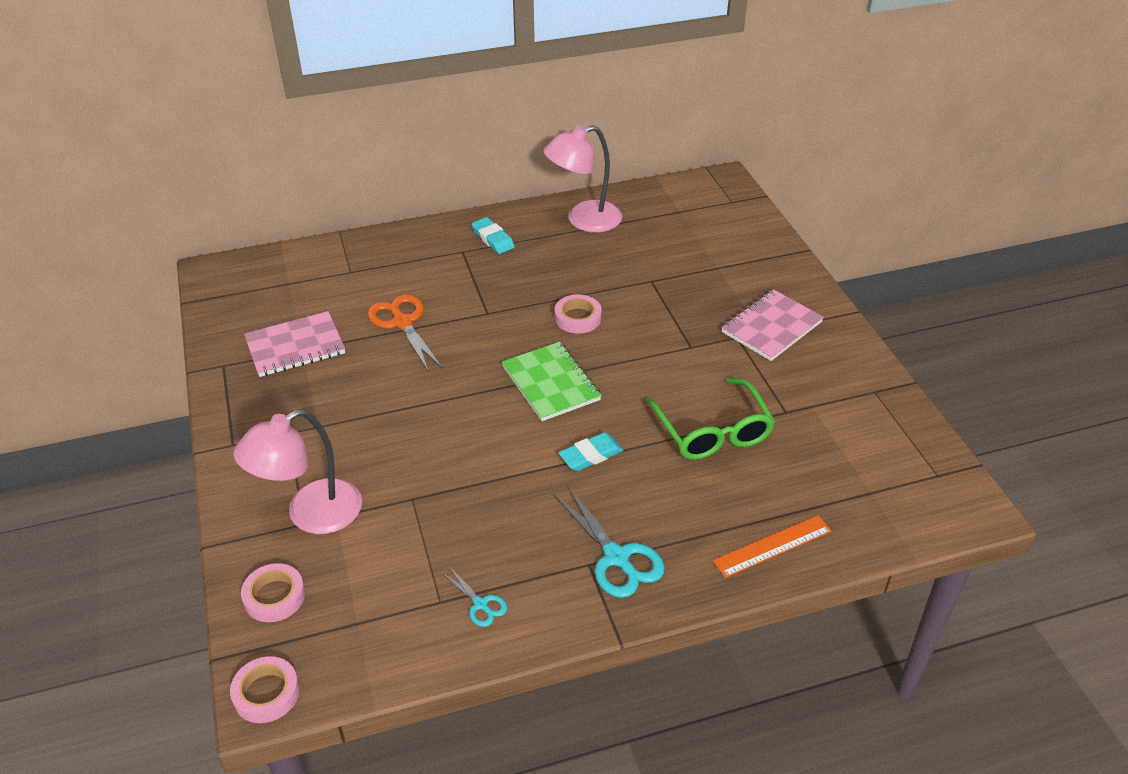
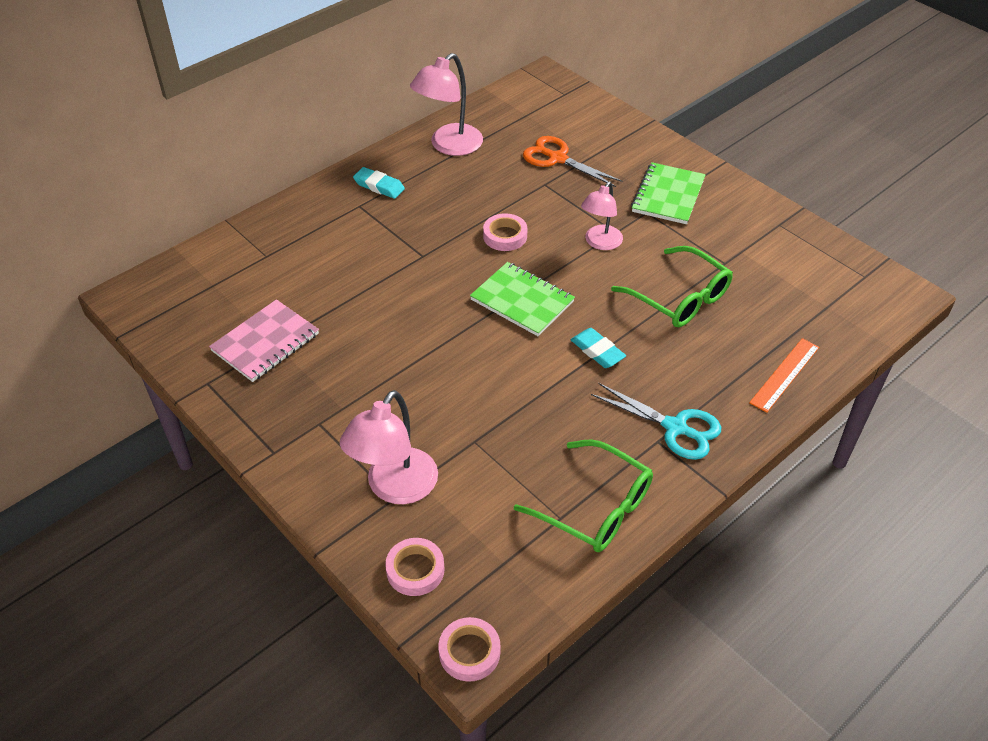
camera: 25 degrees left, 5 degrees up
(402, 323) = (351, 288): orange scissors -> orange scissors (557, 158)
(480, 604) = (594, 507): turquoise scissors -> green glasses
(590, 455) = (597, 351): turquoise eraser -> turquoise eraser turned 75 degrees counterclockwise
(667, 352) = (600, 243): none -> pink lamp
(771, 327) = (668, 195): pink notebook -> green notebook

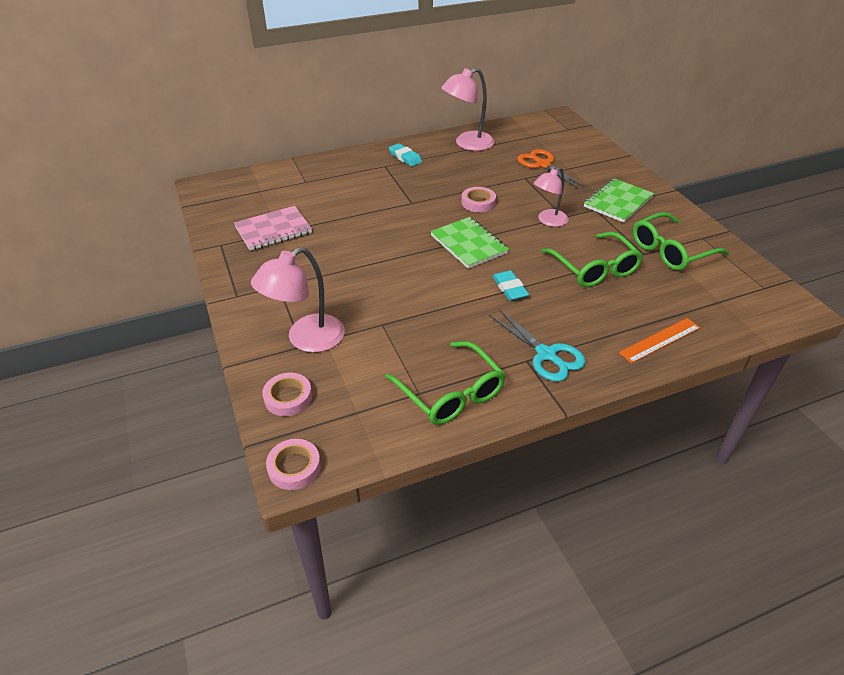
camera: 20 degrees right, 5 degrees down
(752, 251) = (671, 250): none -> green glasses

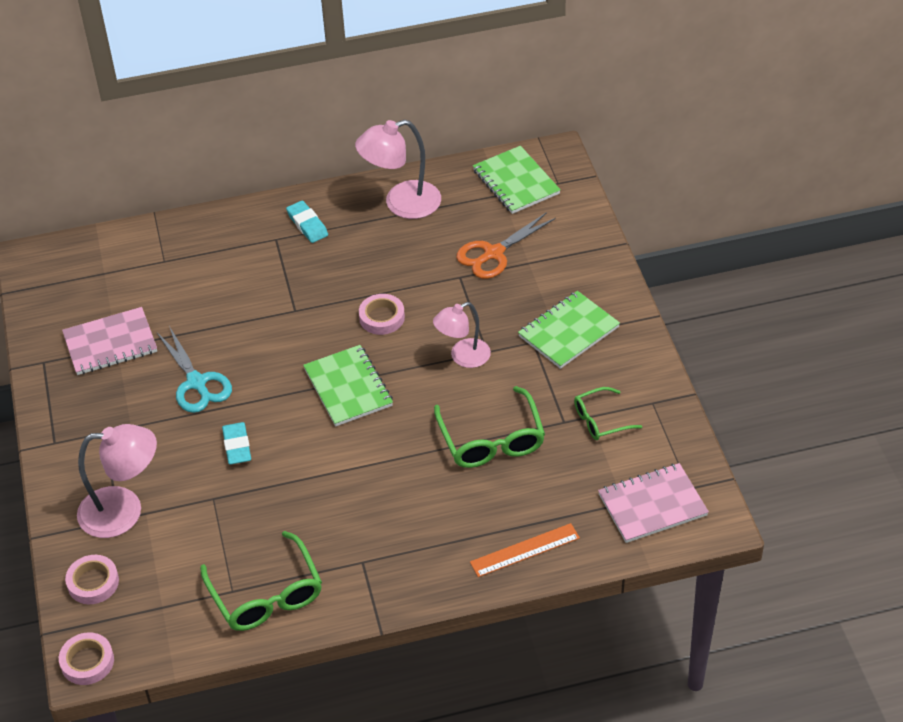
camera: 10 degrees right, 5 degrees up
(306, 339) = (124, 511): pink lamp -> pink lamp turned 150 degrees counterclockwise
(509, 288) = (376, 461): turquoise eraser -> turquoise eraser (237, 446)
(540, 130) = (516, 182): none -> green notebook
(543, 165) = (493, 253): orange scissors -> orange scissors turned 105 degrees counterclockwise
(546, 355) = (387, 557): turquoise scissors -> turquoise scissors (197, 383)
(671, 250) = (601, 420): green glasses -> green glasses, size x0.59
(743, 301) = (652, 505): none -> pink notebook

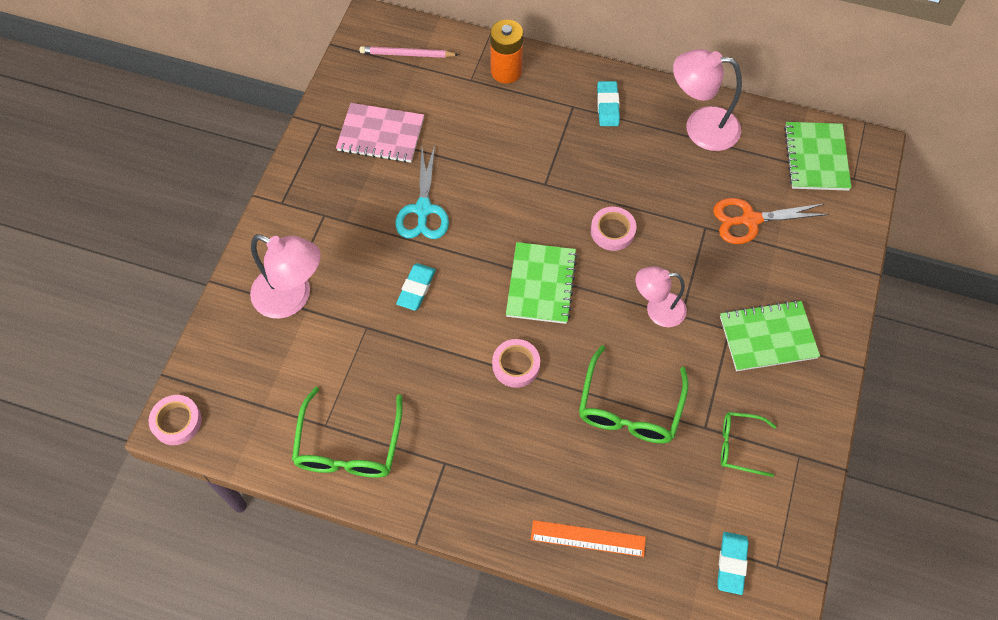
camera: 30 degrees right, 15 degrees up
(86, 268) = (407, 54): none -> pink pencil
(93, 582) = (227, 350): pink tape -> pink tape (516, 365)
(193, 239) = (506, 71): none -> orange battery
(652, 505) = (731, 564): pink notebook -> turquoise eraser

